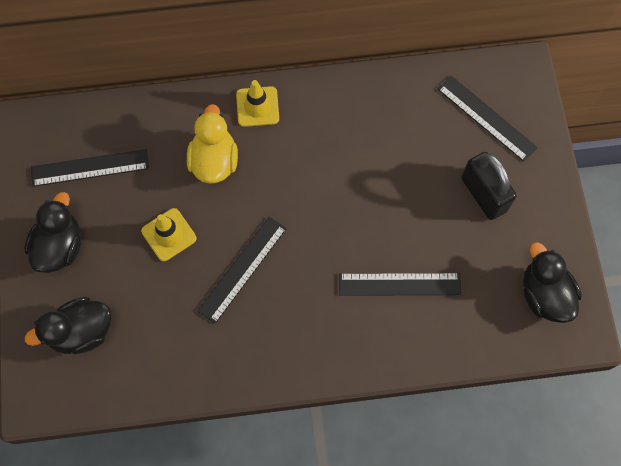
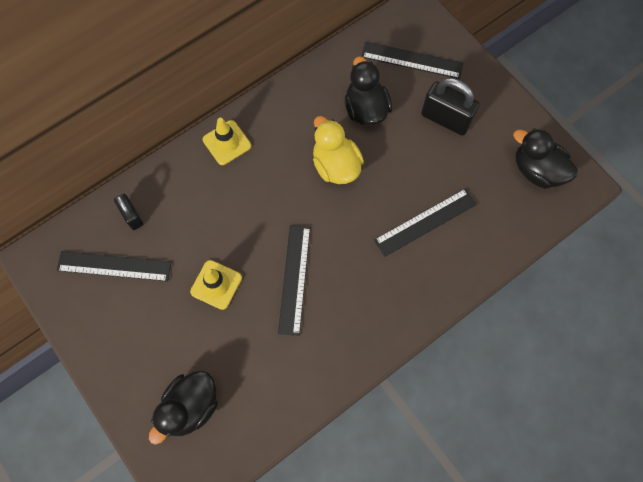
camera: 30 degrees left, 0 degrees up
(60, 246) = (128, 346): black duck -> black duck (365, 109)
(90, 168) = (114, 266): black ruler -> black ruler turned 45 degrees clockwise
(132, 130) = (132, 216): none -> black padlock
(214, 161) = (217, 204): yellow duck -> yellow duck (335, 165)

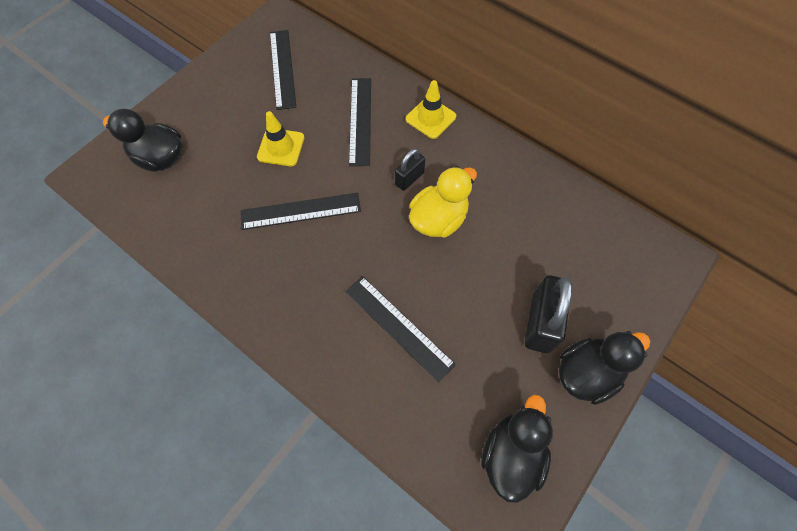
camera: 75 degrees right, 5 degrees down
(132, 216) = (333, 68): black padlock -> black padlock (409, 178)
(365, 109) = (518, 233): black duck -> black duck (586, 372)
(412, 60) = (603, 267): black ruler -> black ruler (360, 120)

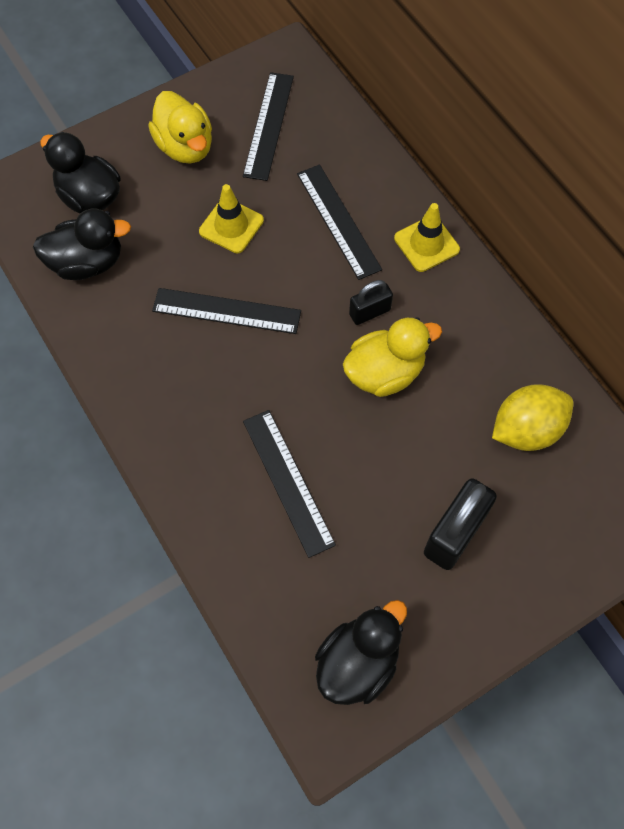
camera: 20 degrees right, 0 degrees up
(224, 101) = (185, 147): none -> yellow duck
(360, 120) = (338, 221): black ruler -> black ruler turned 45 degrees counterclockwise
(557, 227) = (526, 430): none -> yellow lemon
(586, 372) = (484, 608): black duck -> black duck (87, 263)

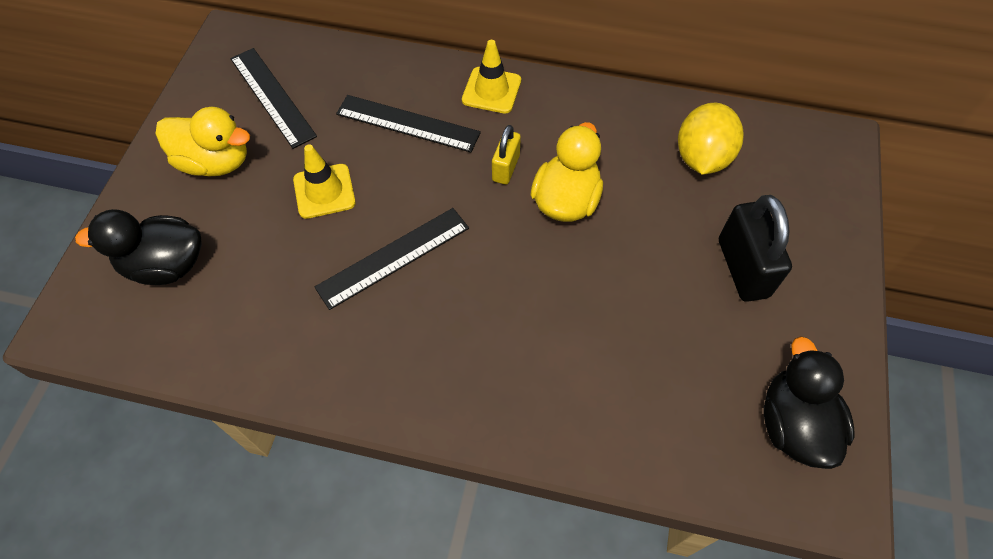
camera: 45 degrees left, 5 degrees down
(87, 263) = (224, 320): black duck -> none
(288, 481) = (589, 341): black ruler -> none
(369, 312) = (506, 168): black padlock -> yellow padlock

